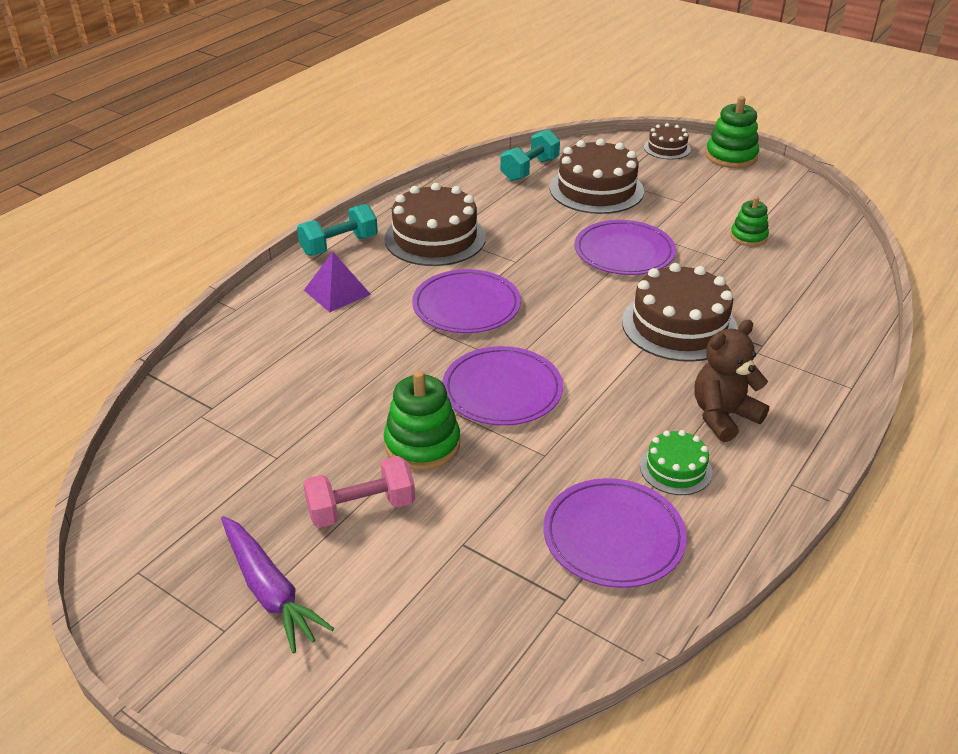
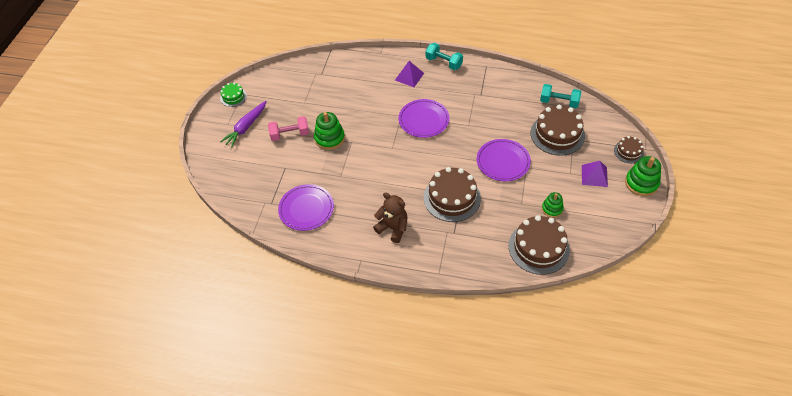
camera: 70 degrees right, 15 degrees up
(361, 508) = (290, 134): pink dumbbell -> pink dumbbell turned 60 degrees counterclockwise
(435, 238) = (470, 90): brown cake -> brown cake (538, 248)
(502, 390) = (373, 150): purple plate -> none
(675, 469) = (352, 219): green cake -> green cake (233, 97)
(698, 185) = (594, 176): none -> purple pyramid

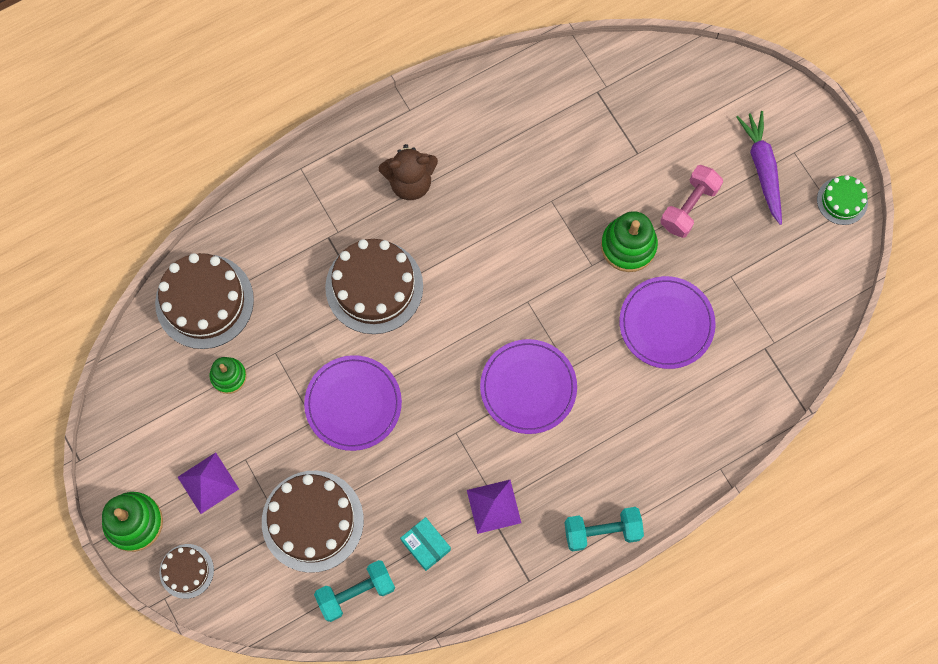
camera: 135 degrees right, 20 degrees up
(306, 209) = (545, 120): purple plate -> purple plate (666, 324)
(409, 76) = (628, 456): purple pyramid -> purple pyramid (493, 506)
(516, 99) = (426, 545): none -> turquoise box

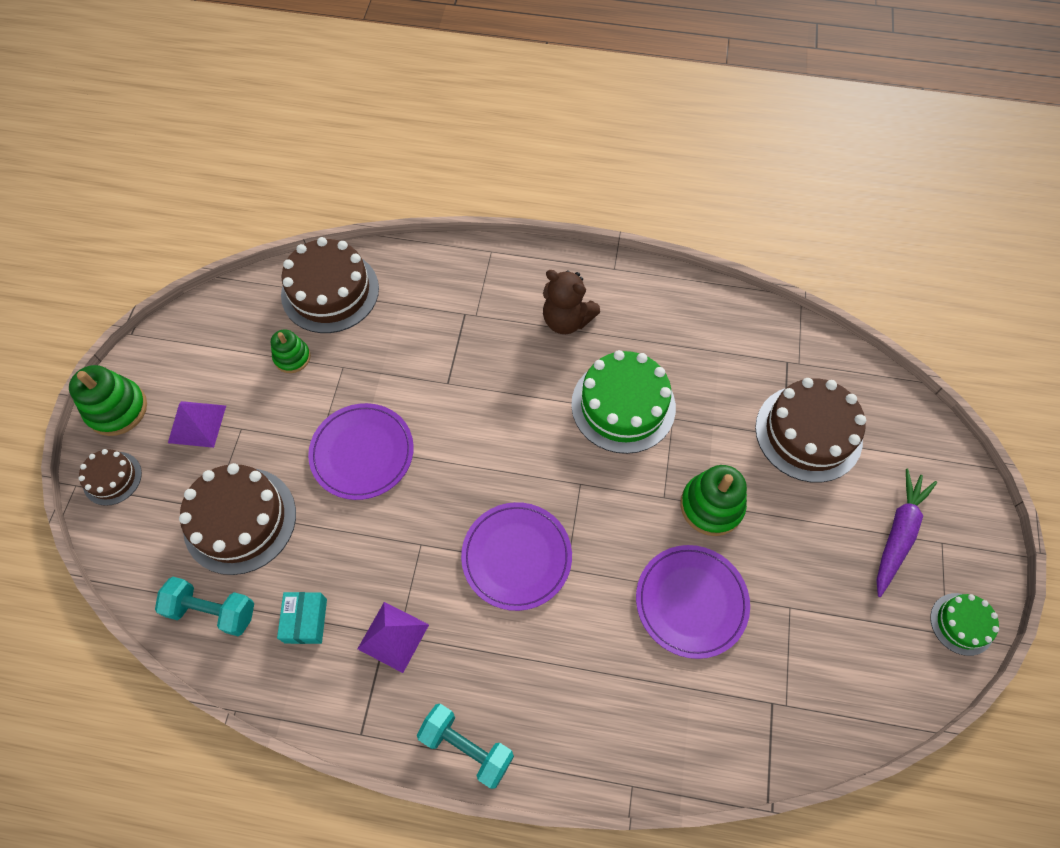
camera: 40 degrees right, 10 degrees down
(374, 287) = (465, 376): brown cake -> brown cake (808, 433)
(508, 218) = (623, 405): none -> green cake
(689, 207) = (797, 515): pink dumbbell -> none

